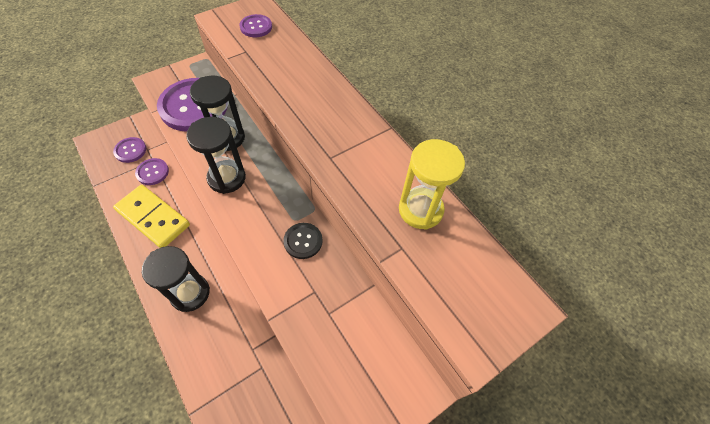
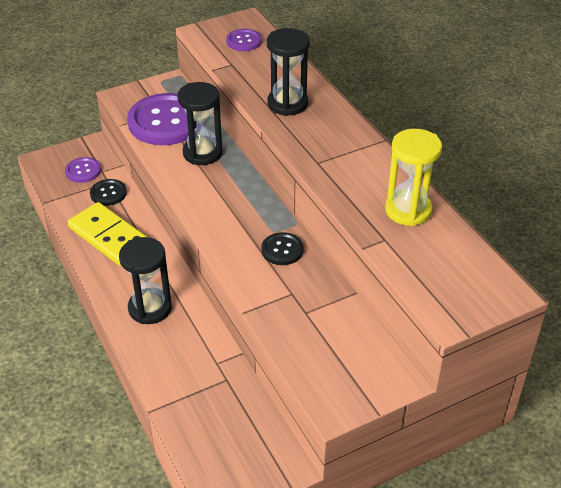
camera: 10 degrees right, 15 degrees down
(152, 172) = (108, 193): purple button -> black button
(227, 178) = (201, 190): black hourglass -> black hourglass (287, 104)

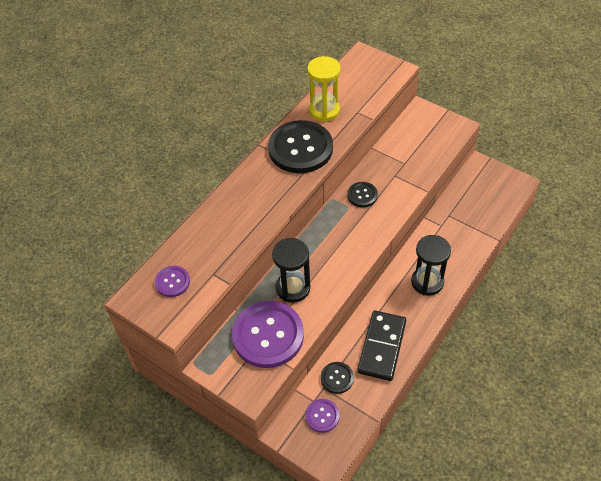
camera: 115 degrees left, 10 degrees up
(109, 237) = (382, 347): yellow domino -> black domino
(287, 104) = (248, 213): black hourglass -> none
(354, 168) = (300, 148): none -> black button

